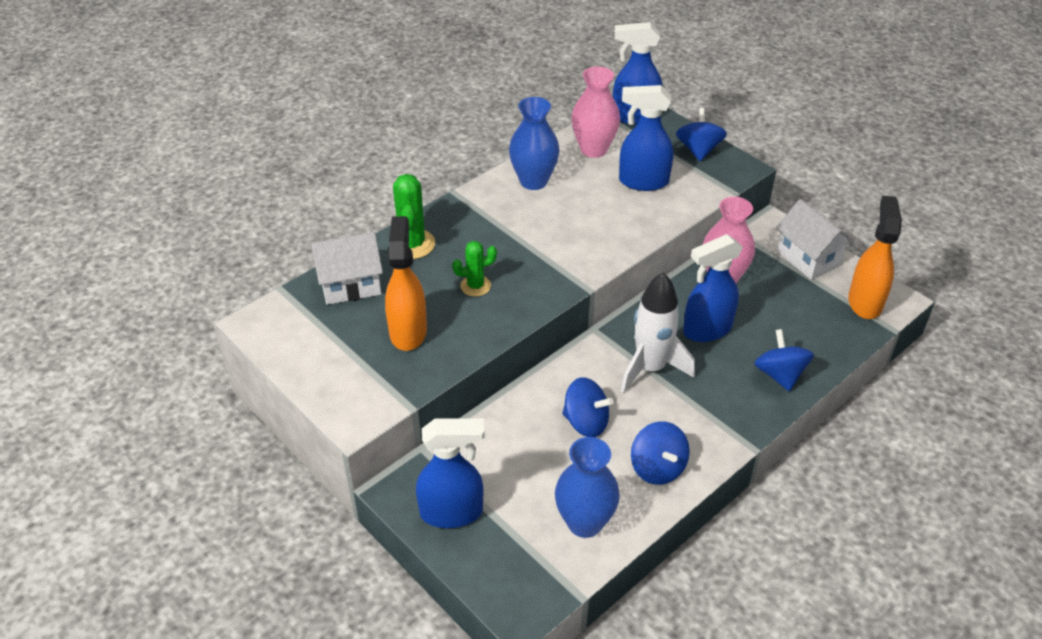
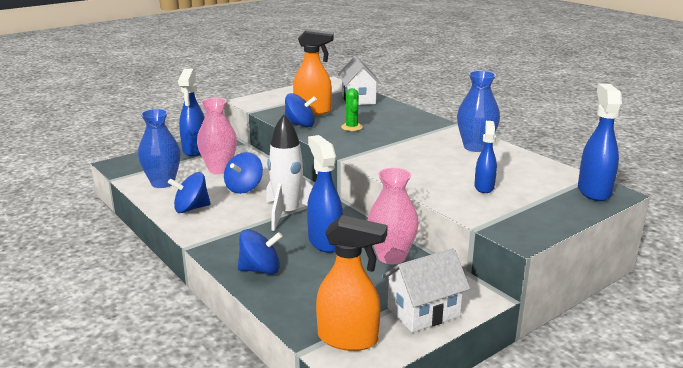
camera: 95 degrees right, 20 degrees down
(412, 244) = (396, 112): green cactus -> none
(593, 149) = (529, 170): pink vase -> pink vase (219, 169)
(643, 181) = (484, 187): blue spray bottle -> blue spray bottle, size x0.63
(698, 150) = (546, 217): blue spinning top -> blue spinning top (300, 125)

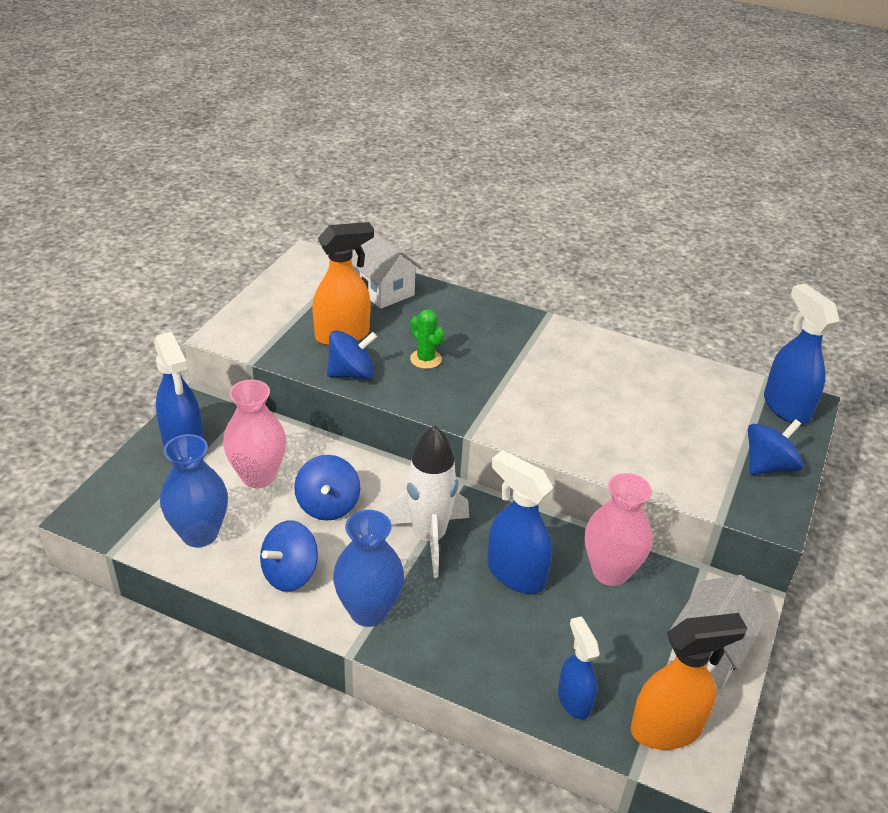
camera: 30 degrees left, 15 degrees up
(260, 269) = (480, 656): blue spinning top -> blue spinning top (768, 466)
(475, 147) = (607, 359): blue vase -> blue vase (368, 611)
(484, 187) = (673, 438): blue spray bottle -> blue spray bottle (574, 700)

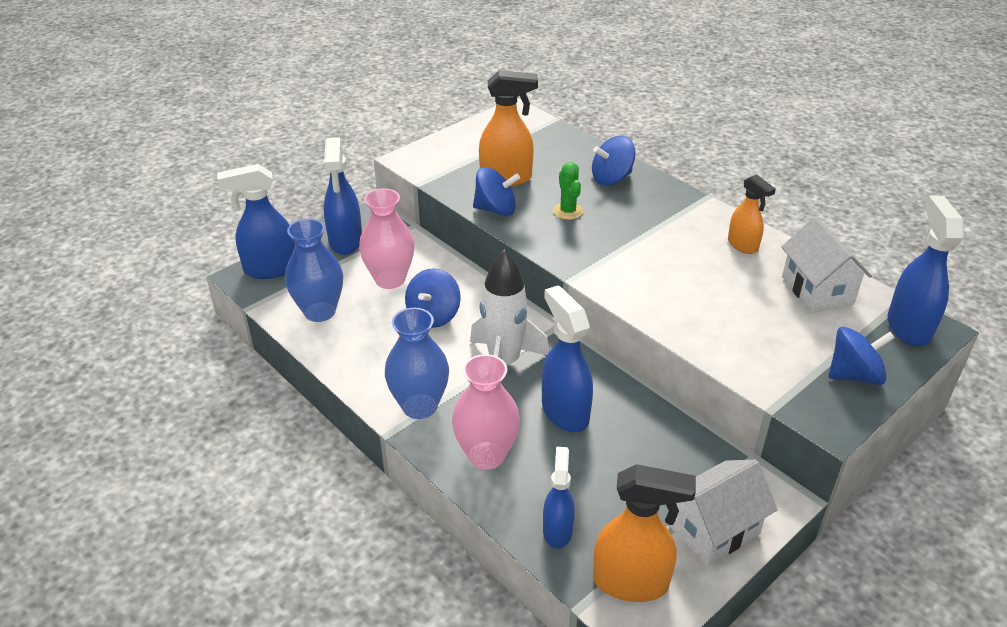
camera: 25 degrees right, 0 degrees up
(112, 498) = (270, 269): none -> blue spray bottle
(290, 573) = (372, 360): blue spinning top -> blue spinning top (611, 178)
(382, 290) = (563, 148): white house -> white house (817, 290)
(607, 359) = (743, 245): none -> orange spray bottle
(610, 571) = (655, 434): pink vase -> pink vase (486, 455)

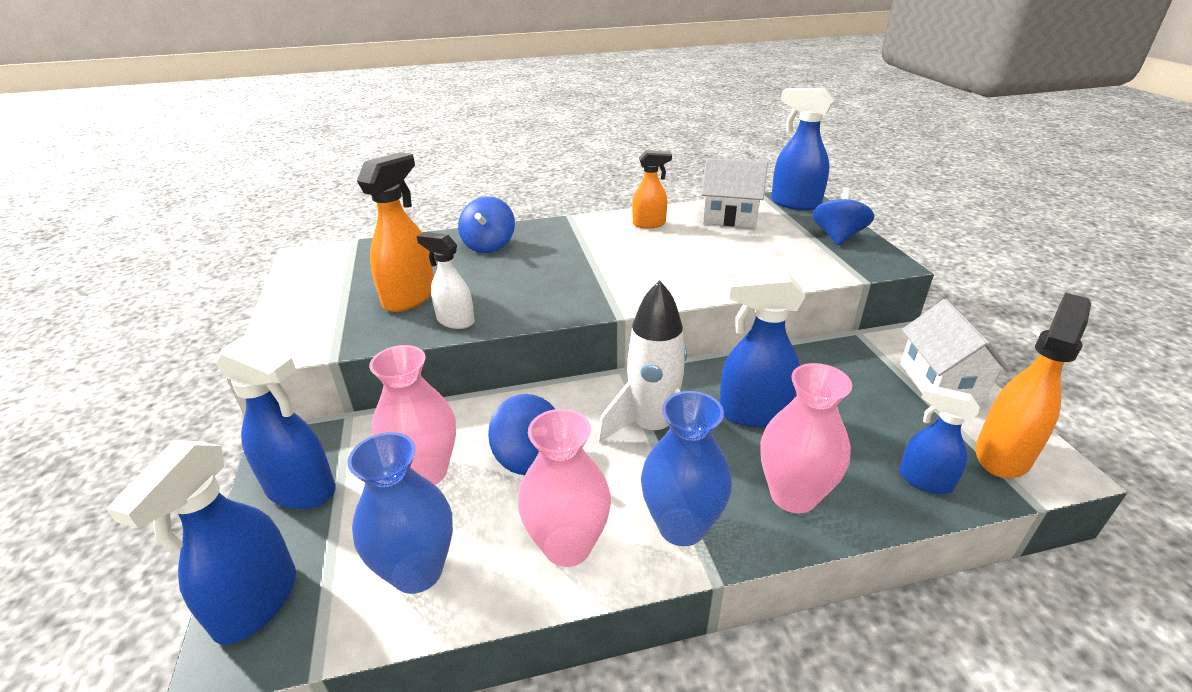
camera: 60 degrees left, 5 degrees down
(372, 361) = (567, 546): none -> pink vase
(496, 209) = (455, 321): blue spinning top -> white spray bottle
(568, 211) = (510, 282): green cactus -> none

